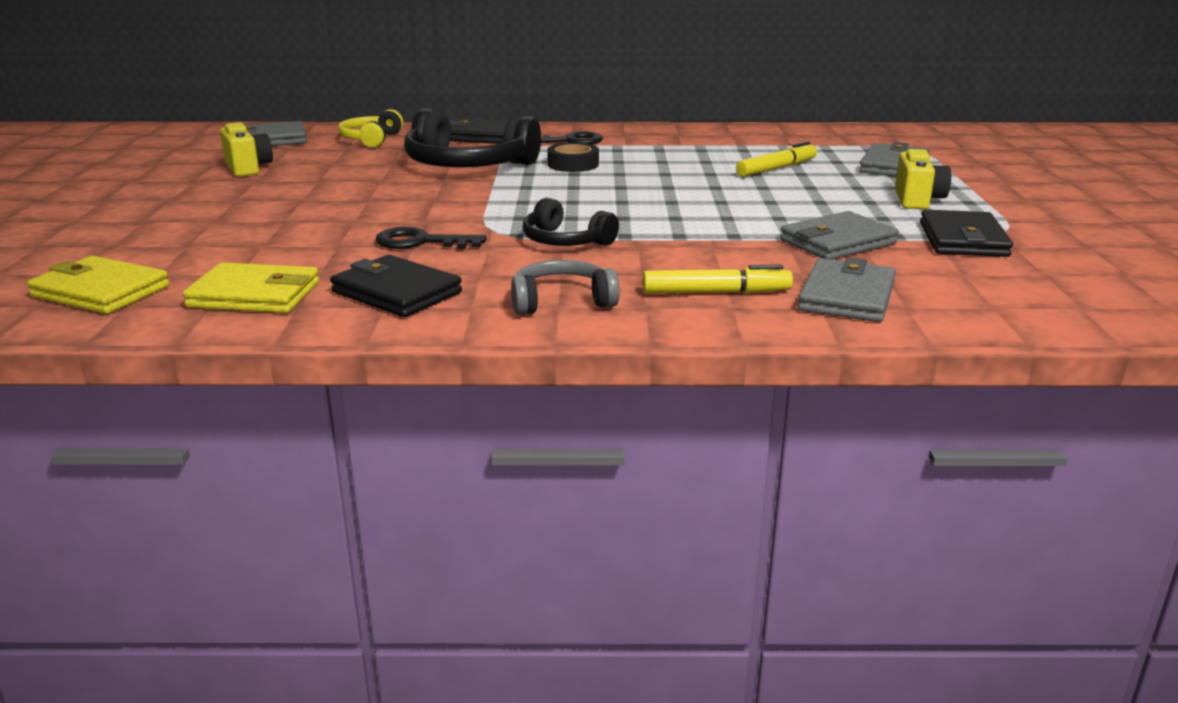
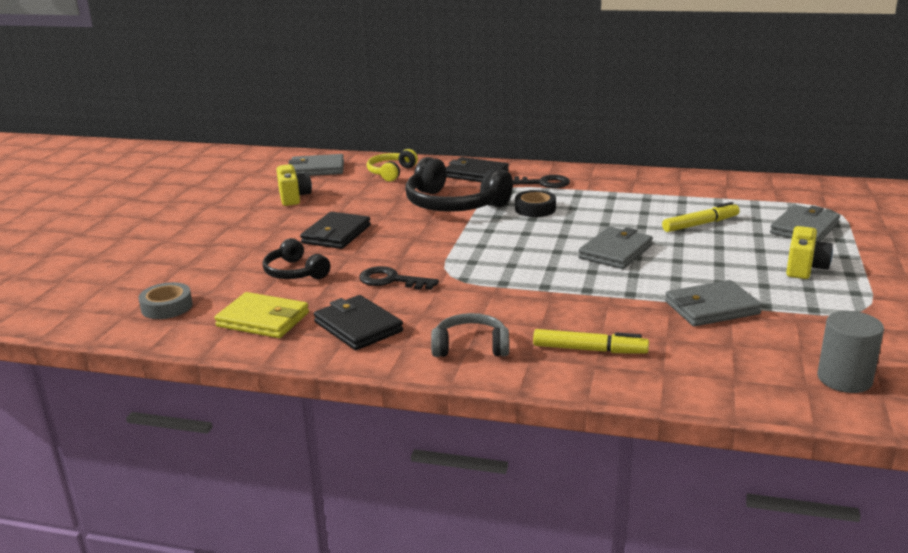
camera: 15 degrees right, 0 degrees up
(100, 291) = (167, 307): yellow wallet -> grey tape
(565, 241) = (496, 288): black headphones -> black headphones (295, 272)
(846, 296) = (690, 364): grey wallet -> grey wallet (615, 252)
(963, 239) = (821, 315): black wallet -> black wallet (336, 234)
(1029, 296) = (844, 379): none -> grey cylinder

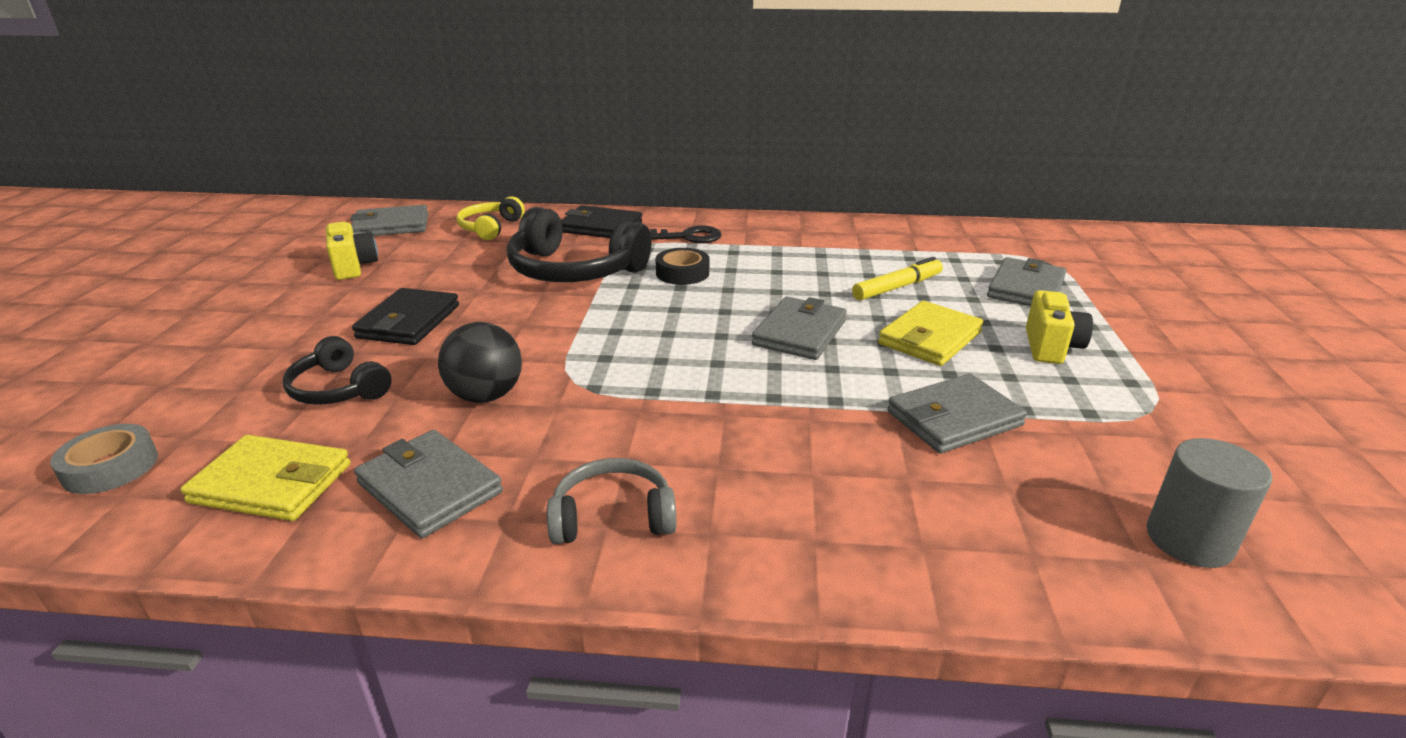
camera: 10 degrees left, 5 degrees up
(358, 327) = (429, 488): black wallet -> grey wallet
(391, 280) = (486, 395): black key -> black ball
(589, 350) = (799, 509): yellow marker -> none
(713, 259) = (930, 338): none -> yellow wallet

